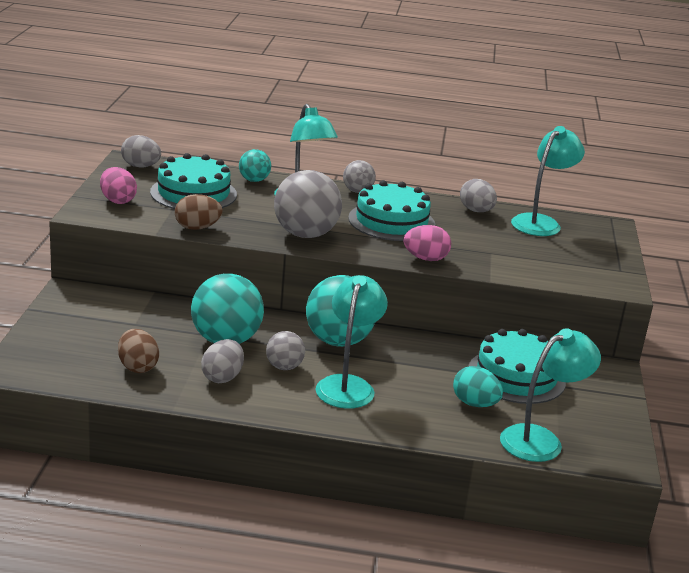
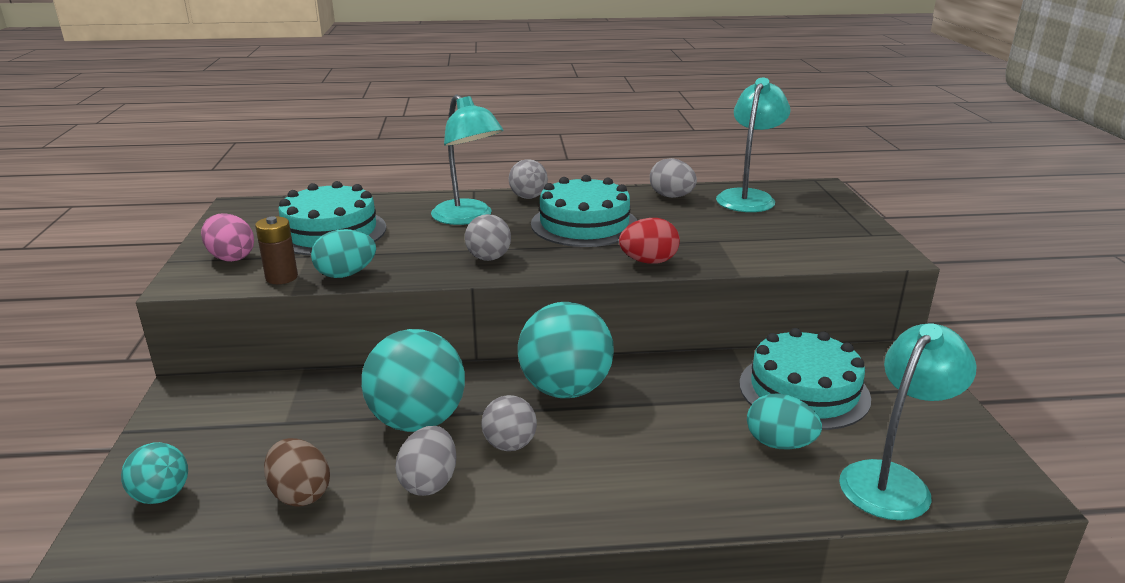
camera: 10 degrees left, 0 degrees up
(141, 166) = (256, 211): grey egg -> none
(151, 222) = (281, 277): none -> brown battery
(197, 228) = (346, 274): brown egg -> turquoise egg
(254, 180) = (401, 205): turquoise ball -> turquoise ball (162, 496)
(305, 234) = (488, 258): grey ball -> grey ball, size x0.53
(347, 385) = (605, 454): turquoise lamp -> none
(425, 259) = (648, 262): pink egg -> red egg

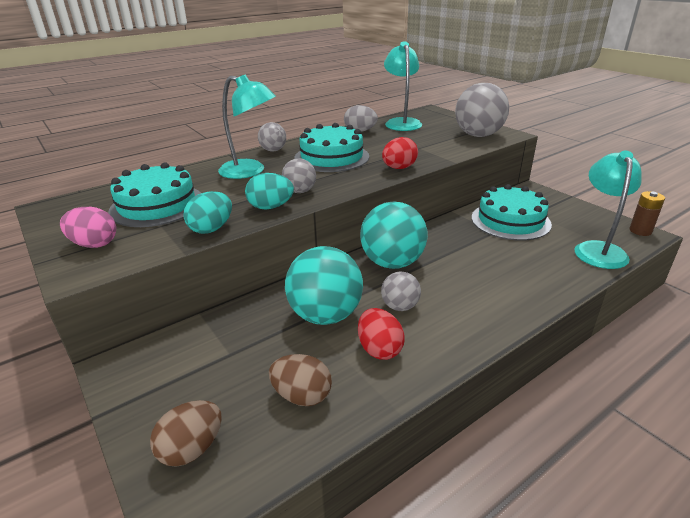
camera: 30 degrees left, 5 degrees up
(162, 496) = (192, 449): turquoise ball -> brown egg
(281, 277) = (161, 245): brown battery -> brown battery (640, 231)
(429, 482) = (379, 349): grey egg -> red egg
(779, 444) = (532, 251): turquoise egg -> turquoise egg (270, 207)
(836, 244) = (478, 135): none -> grey ball

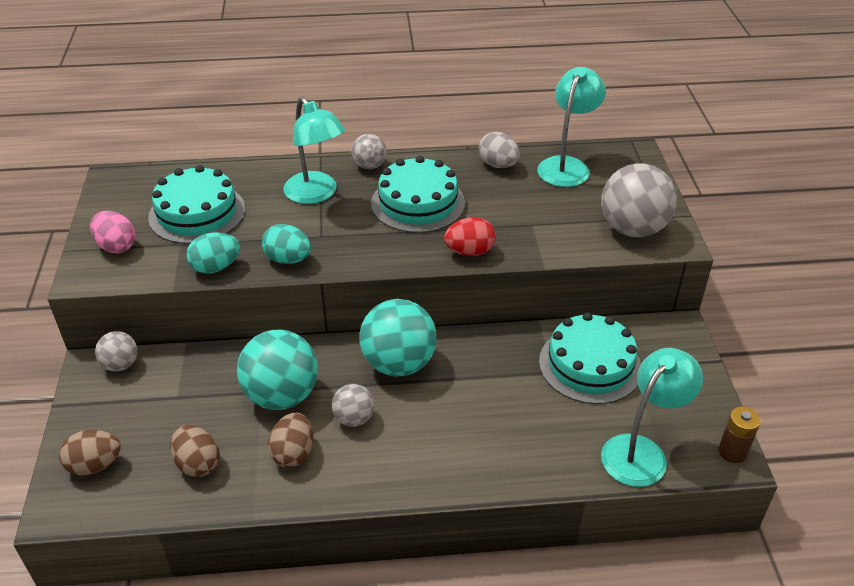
camera: 30 degrees right, 10 degrees up
(300, 191) = (334, 247): grey ball -> grey ball (121, 364)
(379, 349) = (293, 453): red egg -> brown egg

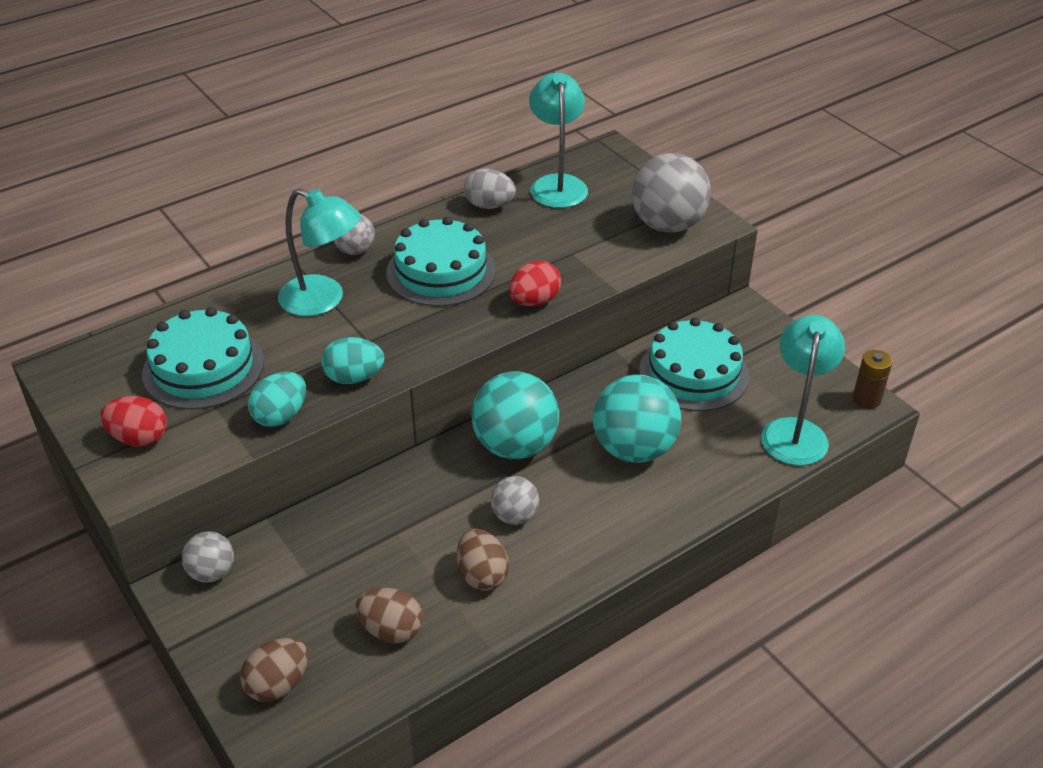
camera: 30 degrees left, 0 degrees up
(116, 246) = (139, 438): pink egg -> red egg
(282, 395) = (422, 526): turquoise ball -> turquoise ball (634, 449)

